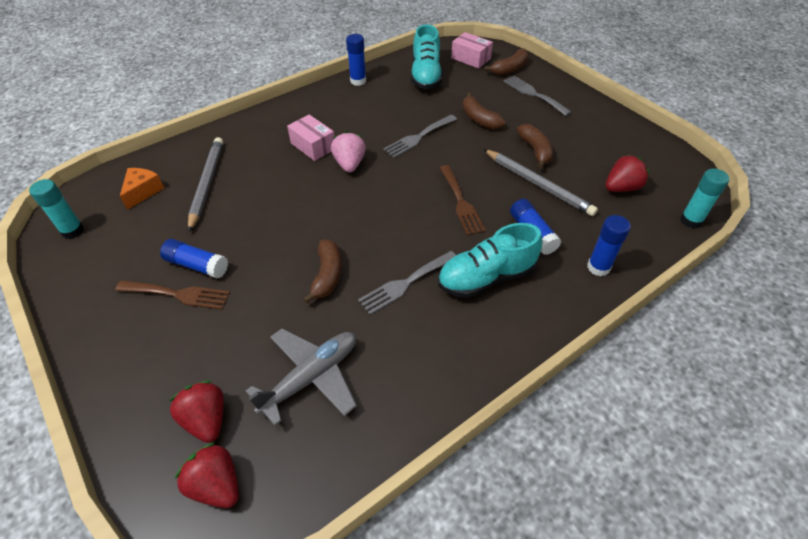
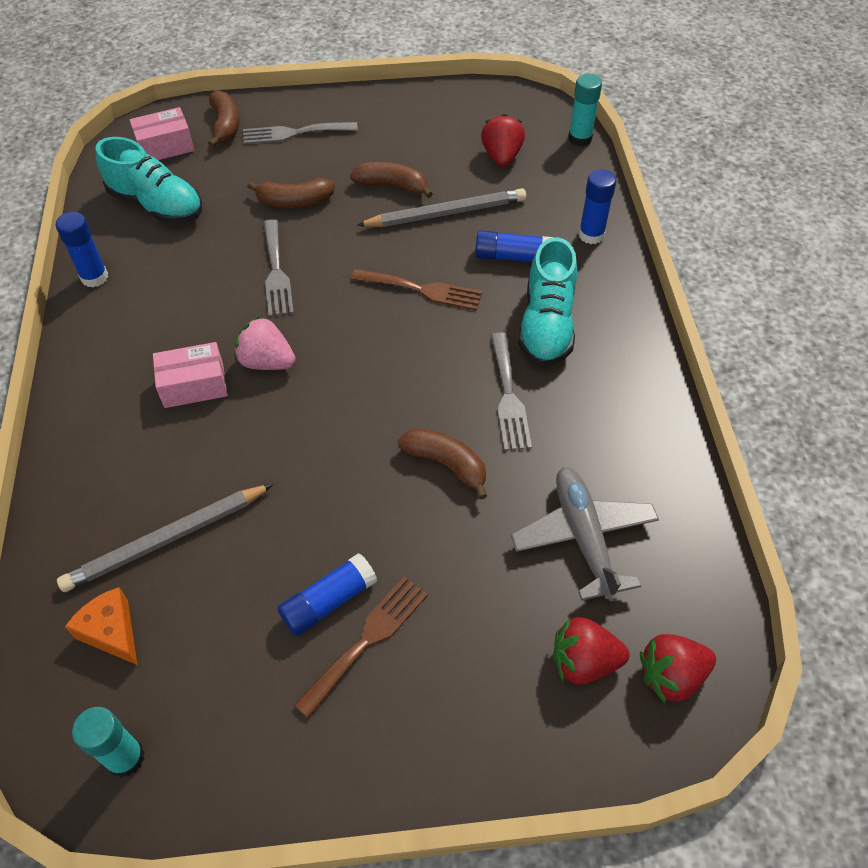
camera: 60 degrees left, 5 degrees up
(207, 184) = (166, 540): grey pencil -> grey pencil turned 60 degrees counterclockwise

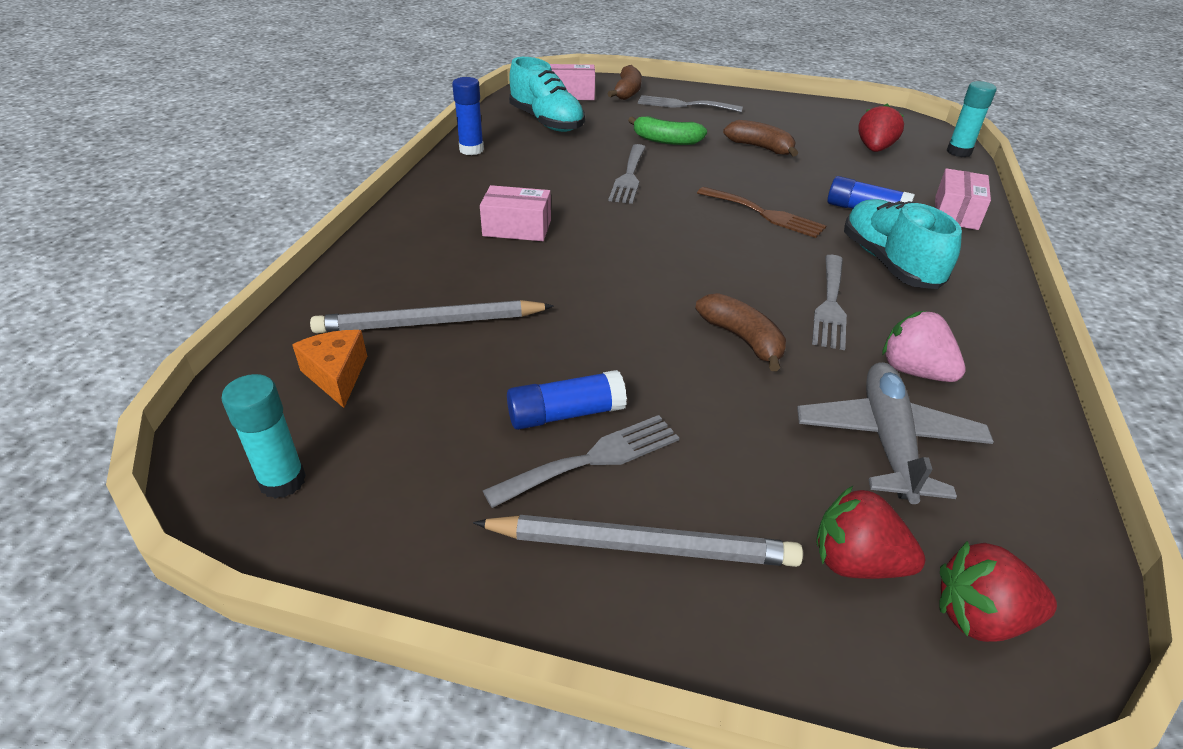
camera: 20 degrees right, 15 degrees down
(267, 362) = (592, 228): pink strawberry -> pink strawberry (914, 371)
(294, 202) = (666, 141): brown banana -> green banana
(367, 640) = (593, 459): brown fork -> grey fork
(446, 213) = (806, 172): grey pencil -> grey pencil (642, 546)
(546, 325) = (889, 263): turquoise shoe -> turquoise shoe turned 135 degrees clockwise
(591, 235) = (956, 213): blue glue stick -> pink box

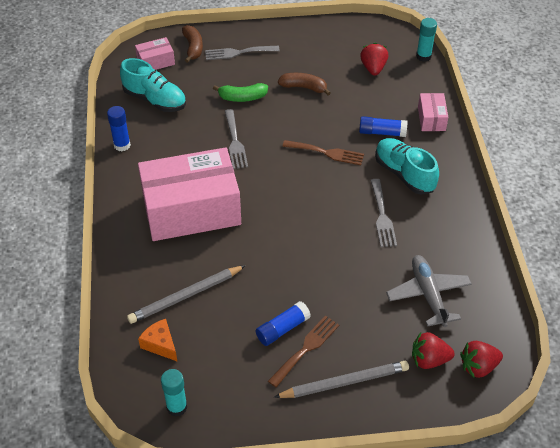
camera: 20 degrees left, 10 degrees up
(517, 228) = (191, 210): pink box -> pink box, size x2.36
(593, 459) = (306, 348): grey fork -> brown fork
(742, 339) = (346, 254): brown banana -> none
(914, 371) = (431, 249): pink strawberry -> none

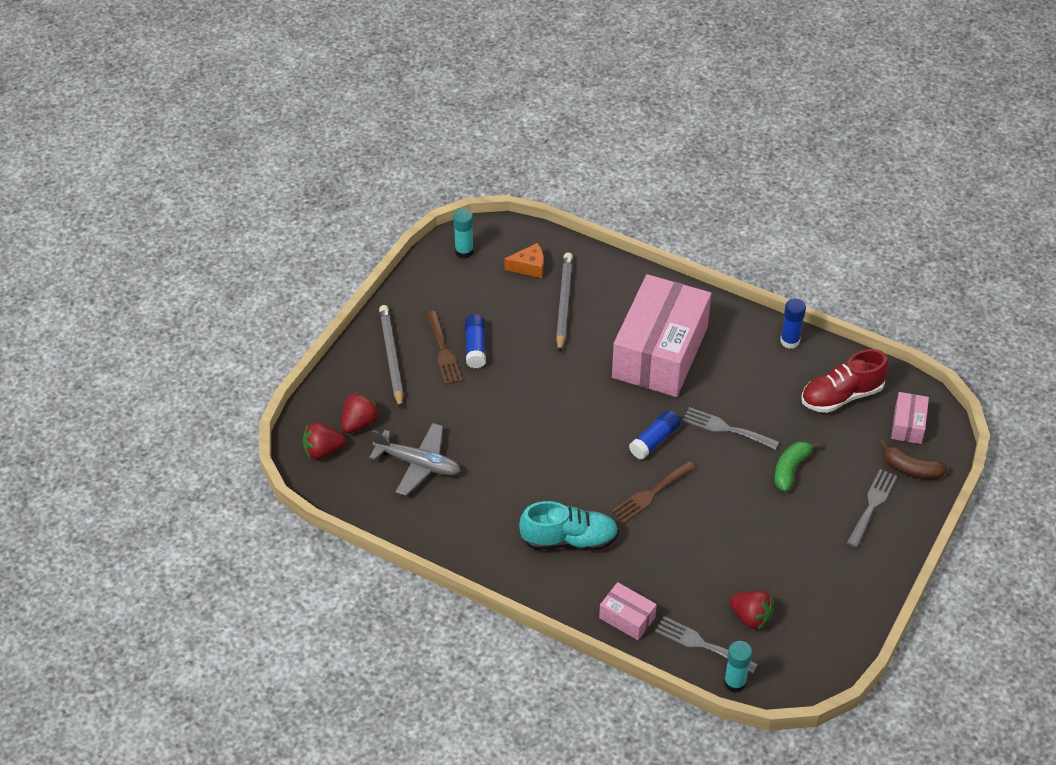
camera: 125 degrees right, 0 degrees up
(155, 100) = (841, 396): turquoise shoe -> red shoe
(304, 87) = (766, 532): brown banana -> none
(344, 382) = (391, 357): grey pencil -> grey pencil turned 150 degrees clockwise
(382, 132) = (642, 559): blue glue stick -> blue glue stick (654, 440)
(382, 216) = (532, 487): grey fork -> grey fork (701, 644)
(478, 366) = (322, 451): red strawberry -> red strawberry turned 120 degrees counterclockwise

